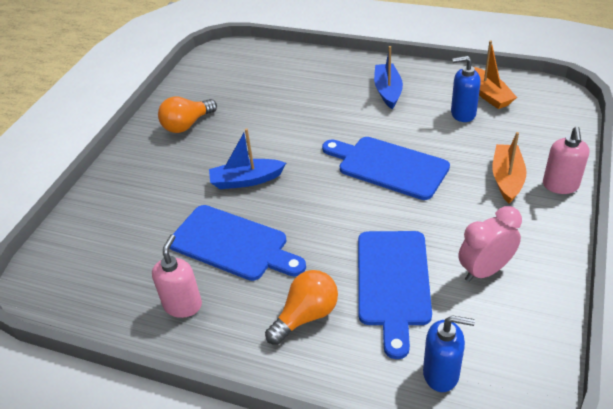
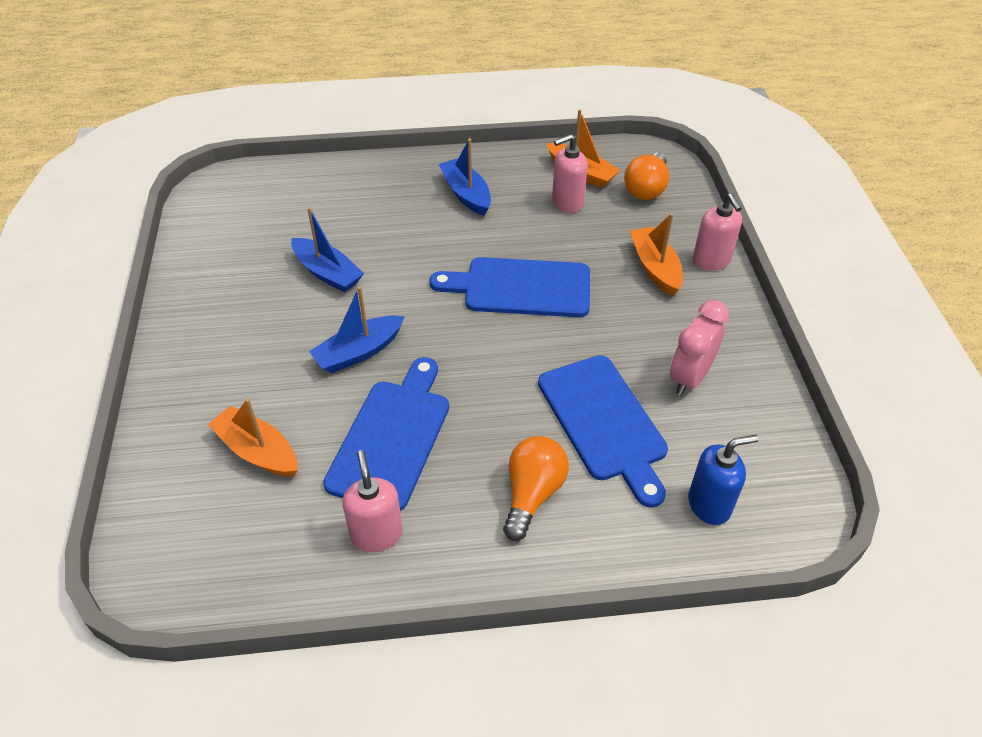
camera: 30 degrees left, 5 degrees up
(143, 225) = (257, 451): none -> orange boat
(187, 125) = (231, 300): orange light bulb -> orange light bulb (646, 189)
(232, 244) = (392, 438): blue cutting board -> blue cutting board turned 75 degrees counterclockwise
(258, 123) = (327, 273): none -> blue boat
(463, 114) = (567, 202): blue soap dispenser -> pink soap dispenser

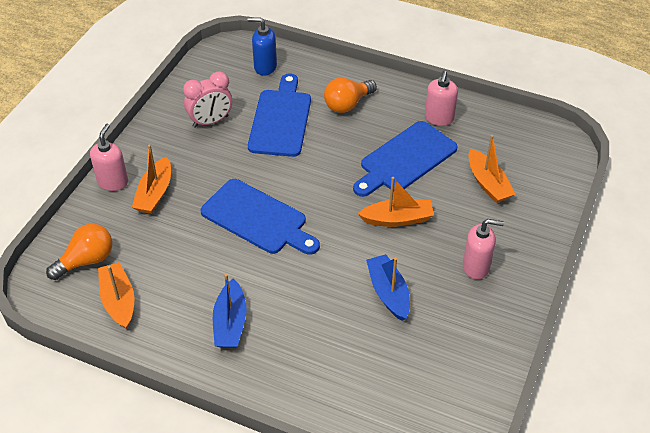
camera: 150 degrees left, 0 degrees up
(359, 352) = (397, 219): blue boat -> orange boat
(567, 202) = (159, 276): pink soap dispenser -> pink soap dispenser (476, 267)

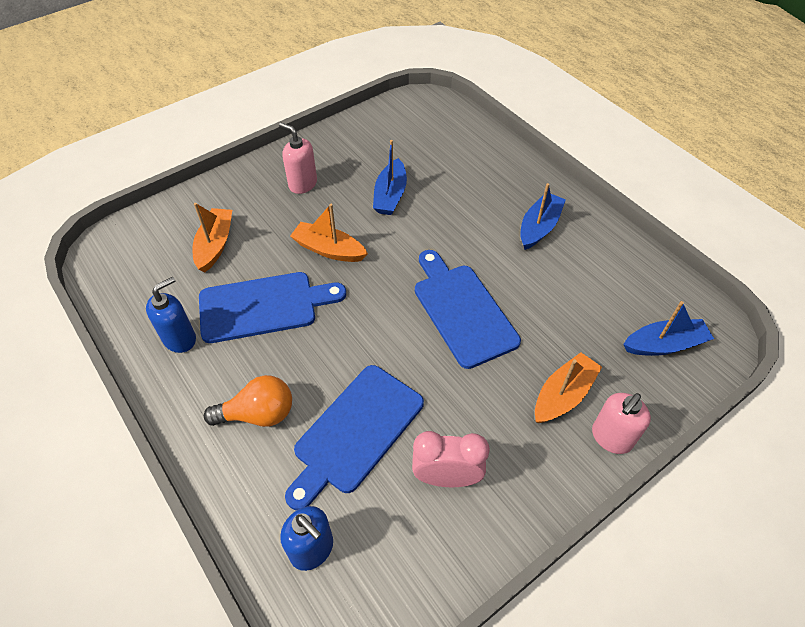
camera: 150 degrees left, 5 degrees up
(86, 260) = (664, 344): orange light bulb -> blue boat
(118, 301) = (638, 288): orange boat -> none
(439, 118) = (180, 339): pink soap dispenser -> blue soap dispenser

